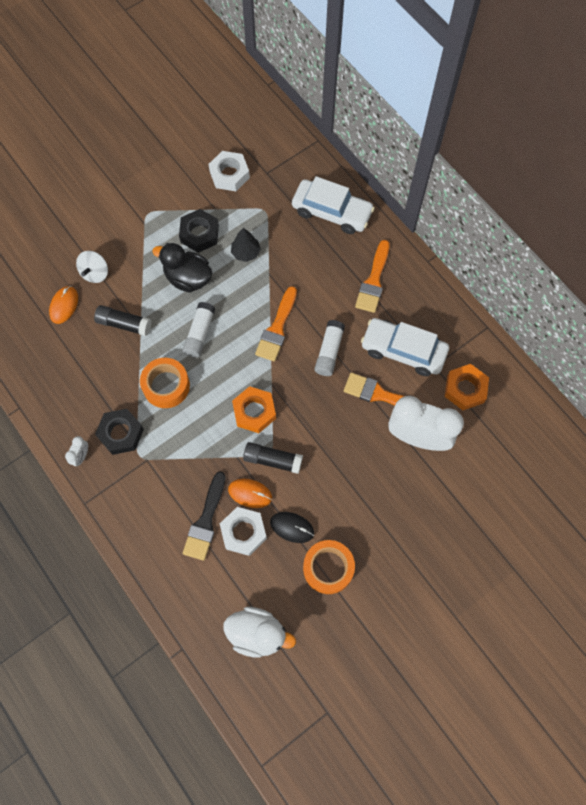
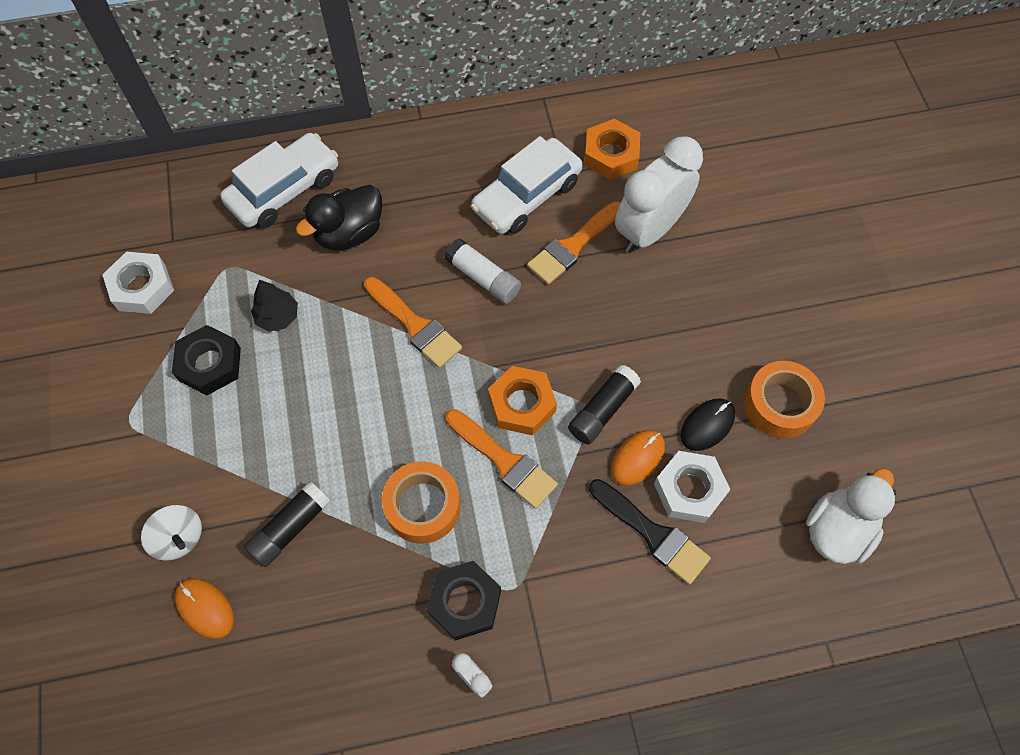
camera: 65 degrees left, 5 degrees down
(188, 278) = (270, 408): black duck -> black duck (349, 233)
(199, 333) = (366, 427): white glue stick -> none
(373, 281) = (412, 186): orange brush -> orange brush (504, 461)

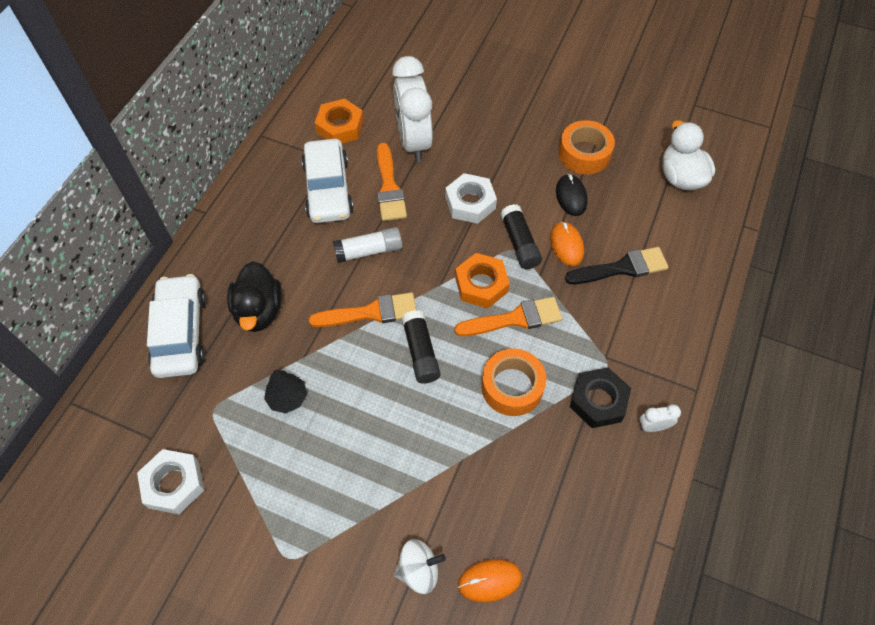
camera: 55 degrees left, 5 degrees down
(210, 364) = (287, 468): black nut -> none
(290, 528) = (467, 483): black glue stick -> black glue stick (420, 352)
(689, 490) = (606, 231): white nut -> white nut (470, 203)

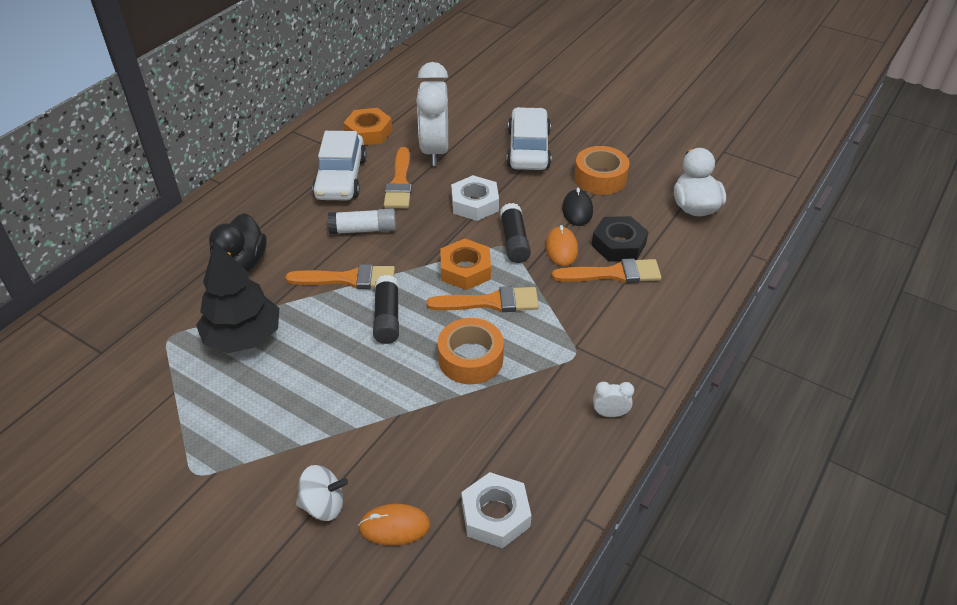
camera: 10 degrees right, 15 degrees down
(173, 484) = (107, 393): white nut -> white nut (495, 515)
(181, 333) = (162, 272): white car -> white car (528, 149)
(287, 398) = (243, 337): black tree -> black tree, size x1.89
(598, 401) = (557, 383): black nut -> black nut (618, 244)
(622, 268) = (613, 274): black brush -> orange brush

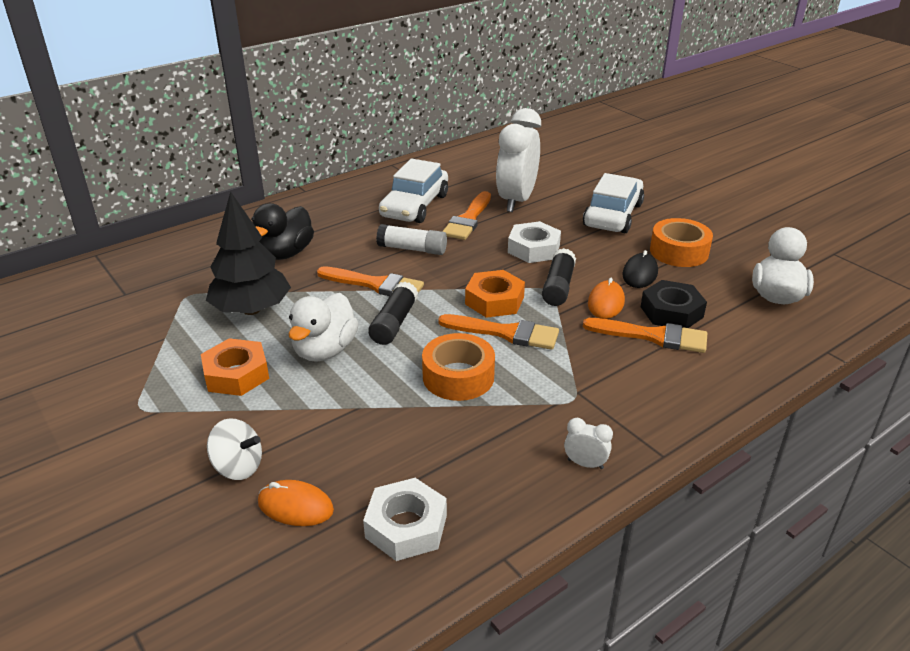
camera: 20 degrees right, 10 degrees down
(338, 363) = (325, 350): none -> white duck
(368, 132) = (461, 176): orange nut -> orange nut (236, 374)

